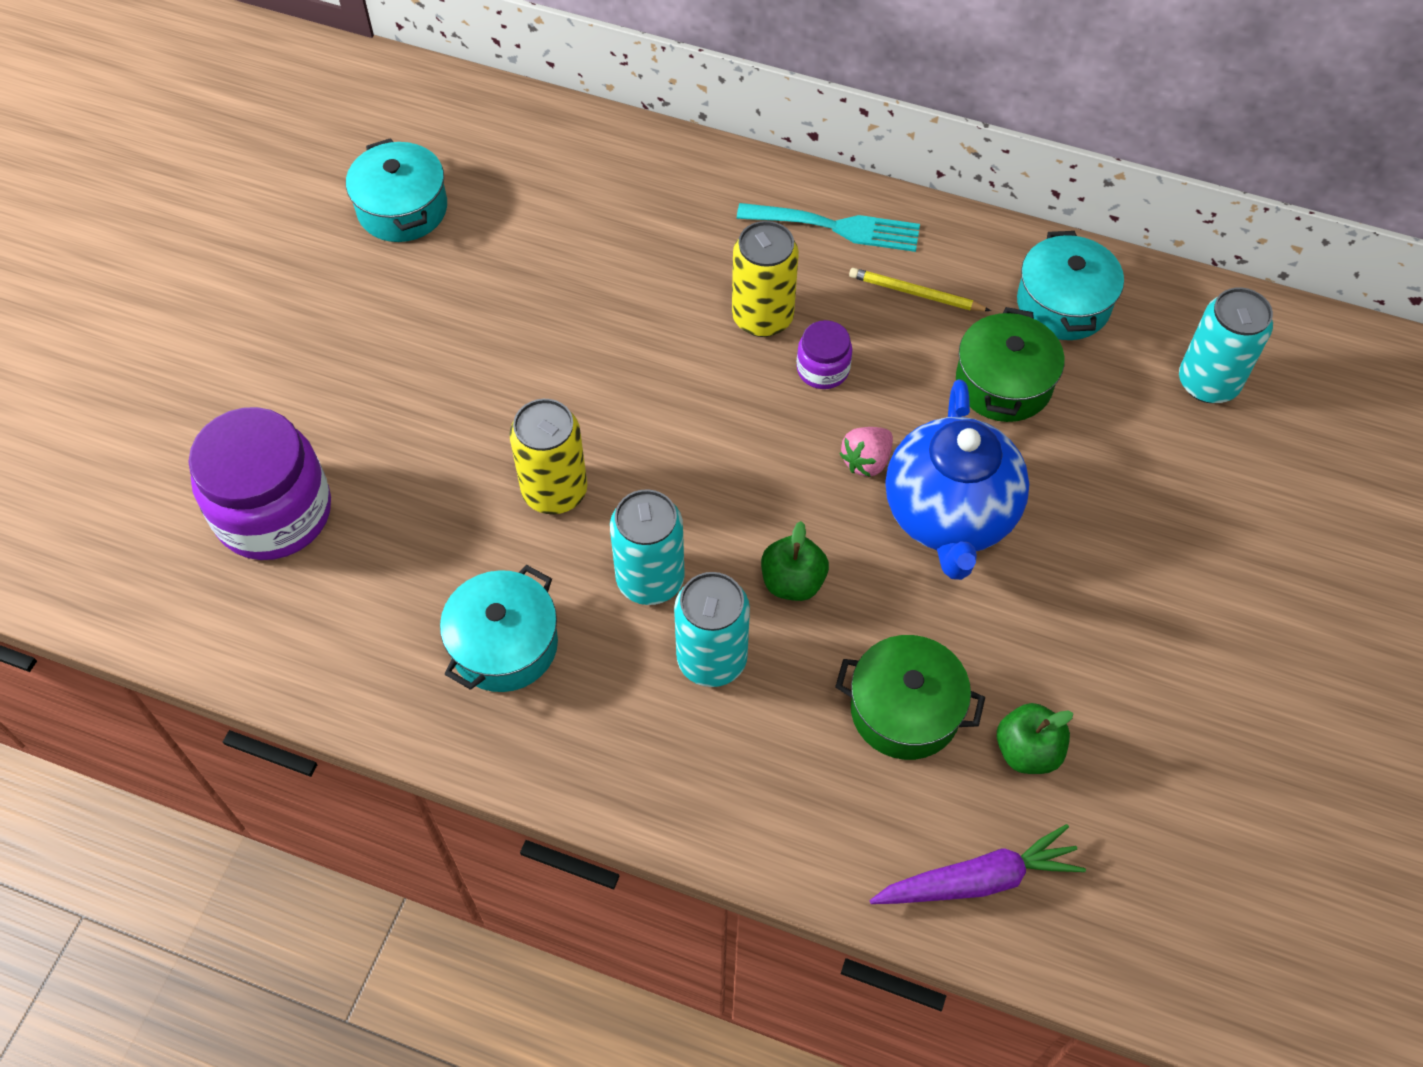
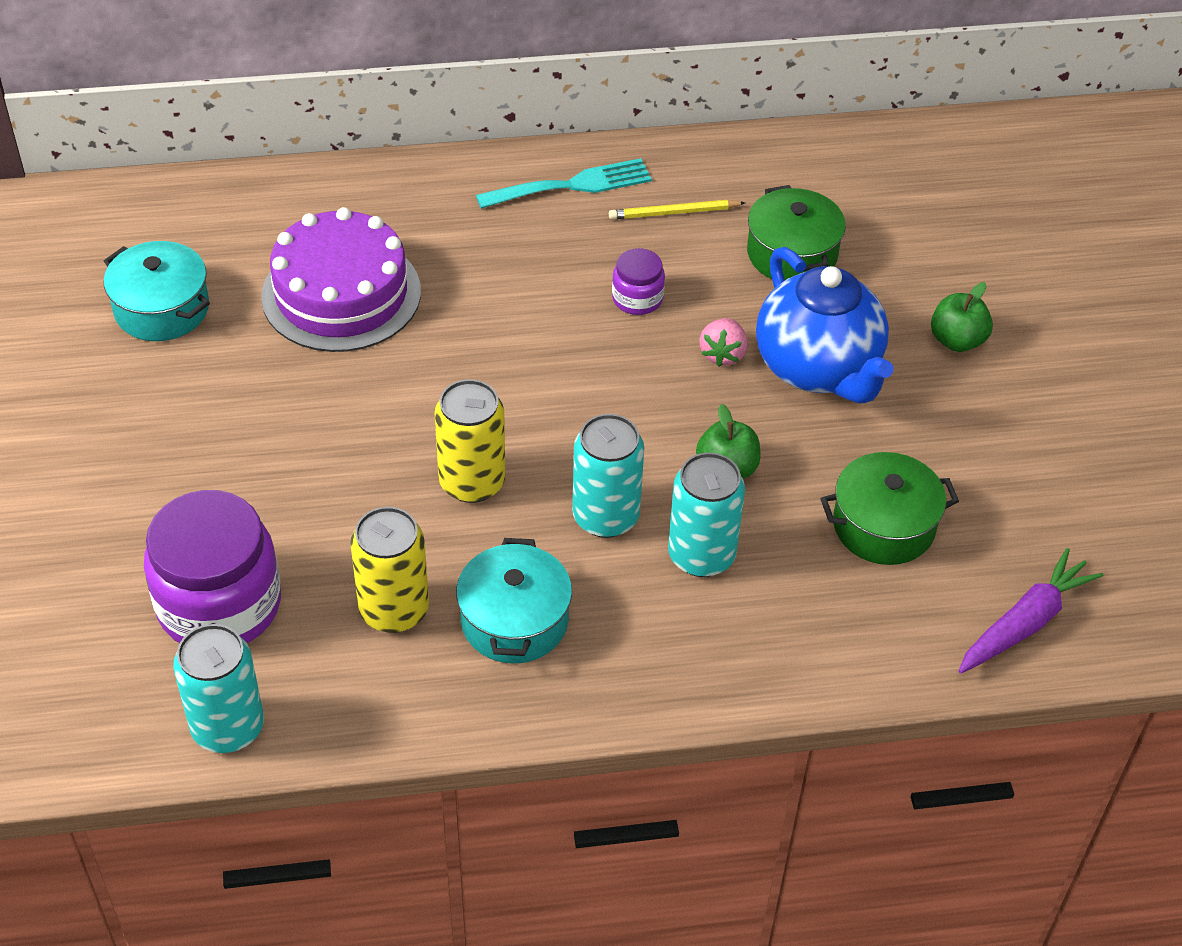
camera: 30 degrees left, 10 degrees down
(560, 255) = (341, 294): none -> purple cake
(762, 317) = (557, 277): yellow can -> yellow can (394, 610)
(1027, 751) = (997, 514): green apple -> green apple (957, 340)
(1063, 304) = (798, 178): turquoise pot -> none
(1208, 382) = (948, 194): turquoise can -> turquoise can (228, 727)

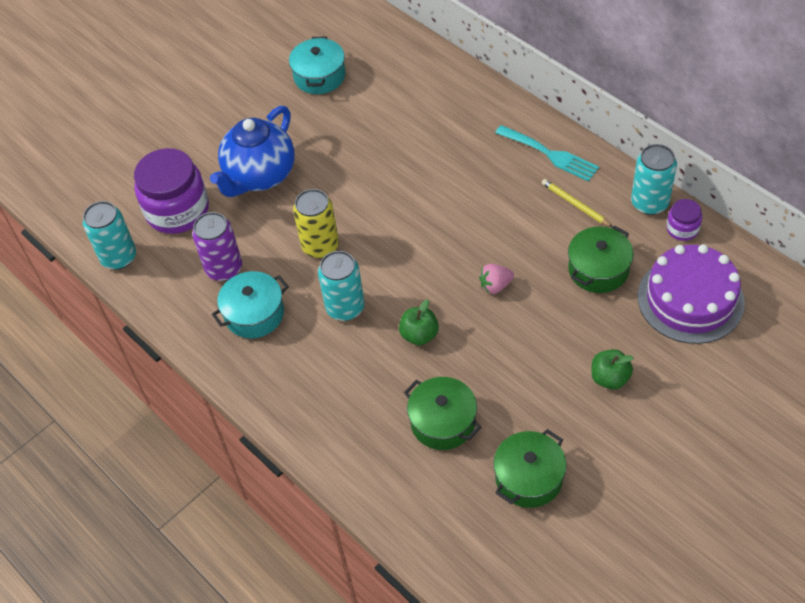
camera: 60 degrees right, 5 degrees up
(341, 294) = (389, 125): purple cake -> purple cake (690, 299)
(394, 610) = (224, 268): yellow can -> purple can
(637, 298) = (498, 229): purple jar -> purple jar (682, 229)
(701, 555) = (355, 359): turquoise can -> turquoise can (649, 203)
(818, 369) = (525, 330): blue teapot -> blue teapot (260, 176)
(1025, 623) = (433, 522): purple carrot -> none
(1035, 495) = (529, 478): none -> green pot

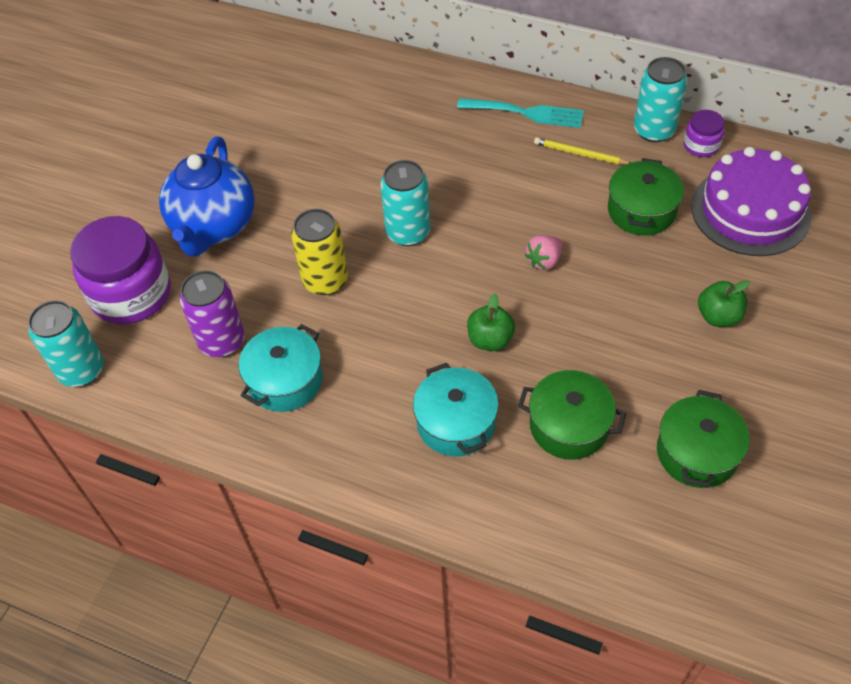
camera: 25 degrees left, 0 degrees up
(319, 76) = (231, 104): turquoise pot -> turquoise pot (456, 423)
(345, 307) = (389, 338): turquoise can -> turquoise can (408, 232)

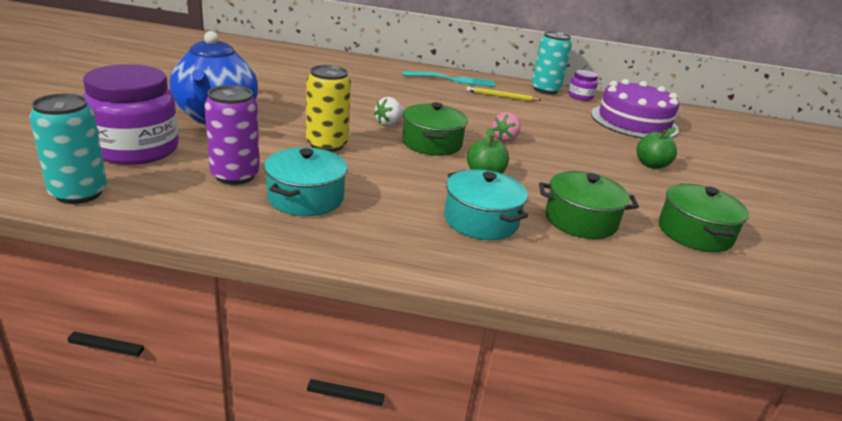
camera: 20 degrees left, 25 degrees down
(408, 232) = (389, 124): turquoise can -> white strawberry
(641, 211) = (560, 119): green pot -> green pot (432, 143)

